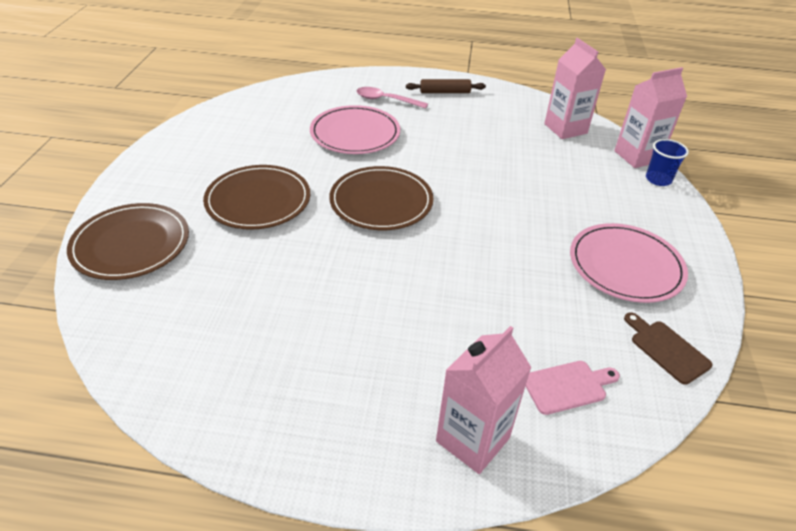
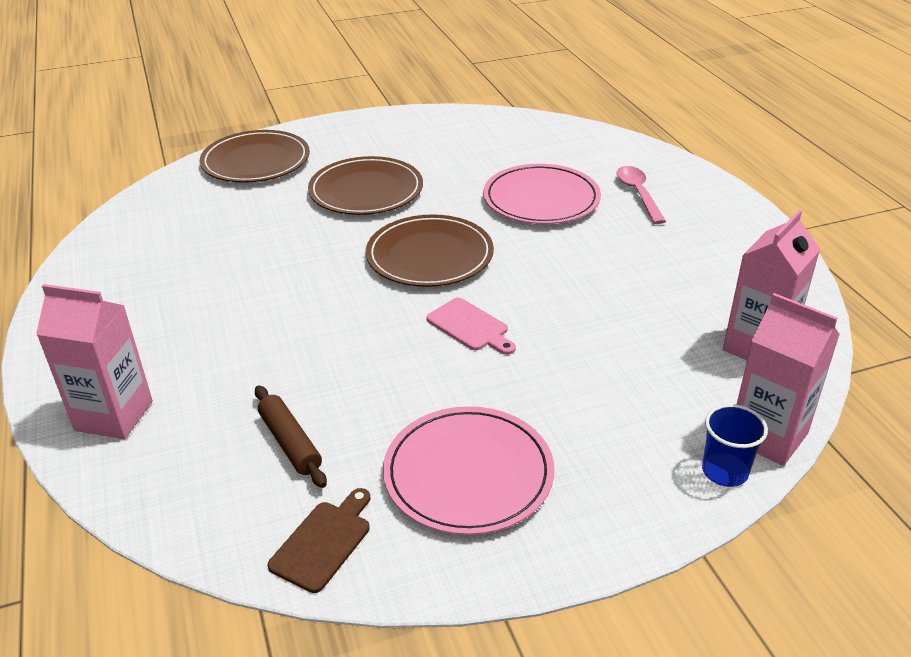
camera: 65 degrees right, 5 degrees down
(445, 92) = (716, 225): brown rolling pin -> brown rolling pin (290, 443)
(568, 386) = (215, 466): pink cutting board -> pink cutting board (470, 327)

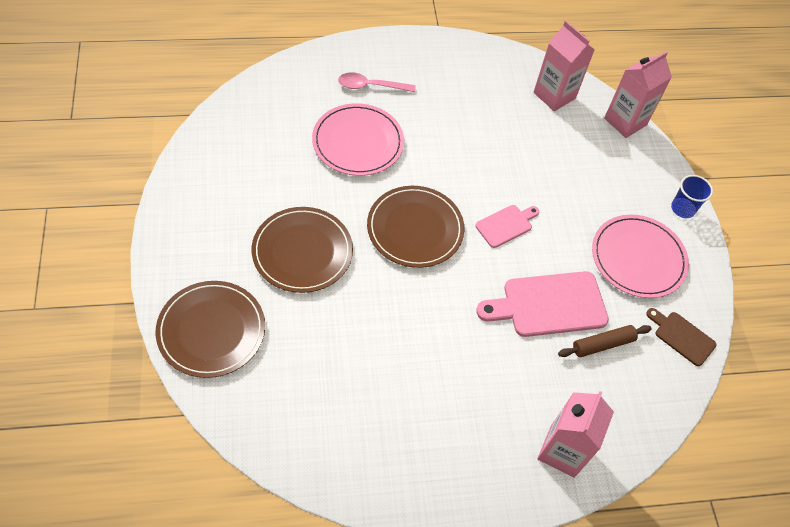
camera: 85 degrees left, 20 degrees up
(347, 380) = (548, 304): none -> pink cutting board
(724, 471) = (648, 149): blue cup -> blue cup (682, 209)

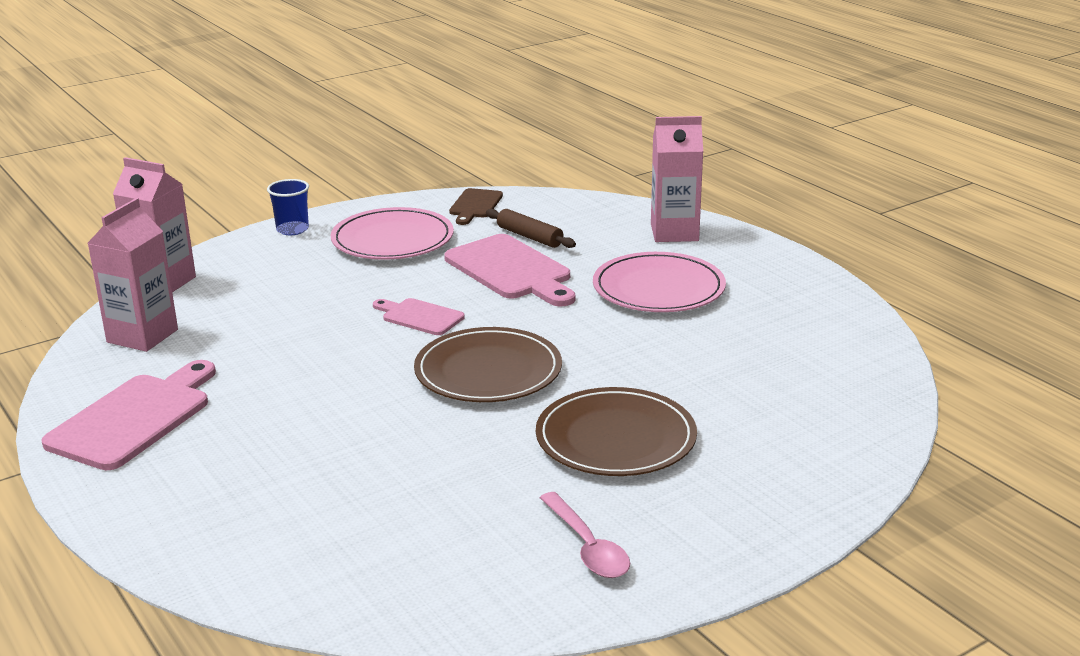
camera: 110 degrees left, 30 degrees down
(211, 330) = (812, 461): brown plate -> none
(358, 142) = (369, 459): pink plate -> pink plate (658, 288)
(371, 86) = (230, 487): pink spoon -> pink spoon (587, 546)
(460, 71) = (135, 418): none -> pink cutting board

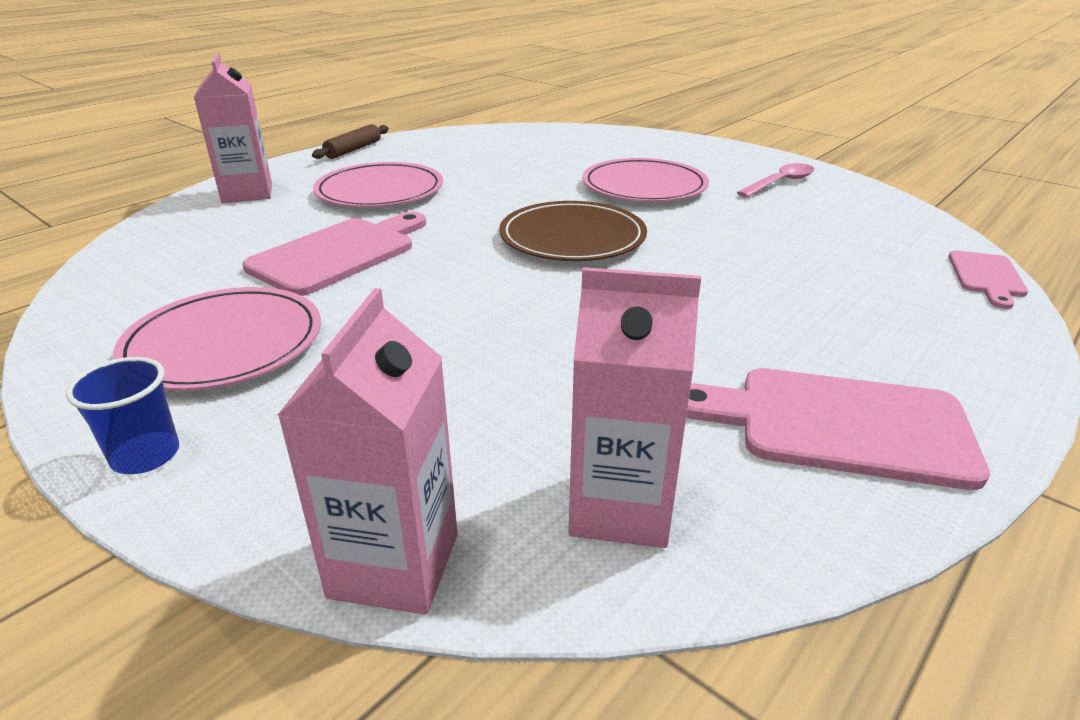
camera: 105 degrees left, 5 degrees up
(420, 316) = (469, 285): pink cutting board -> pink cutting board (986, 277)
(475, 205) = (111, 302): brown cutting board -> none
(529, 237) = (240, 255): brown rolling pin -> brown rolling pin (353, 150)
(615, 438) = (644, 186): brown plate -> pink plate

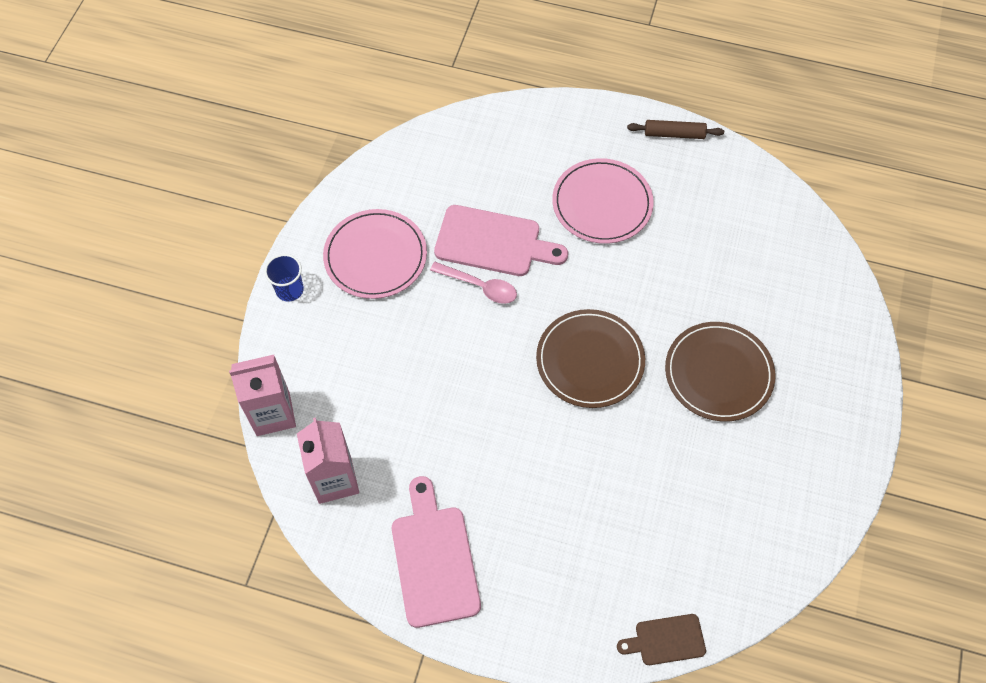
camera: 65 degrees right, 30 degrees up
(247, 193) = (551, 130): pink carton -> none
(644, 186) = (718, 373): pink plate -> brown plate
(780, 183) = (790, 474): pink spoon -> pink spoon (479, 286)
(986, 277) = (666, 640): pink cutting board -> brown cutting board

